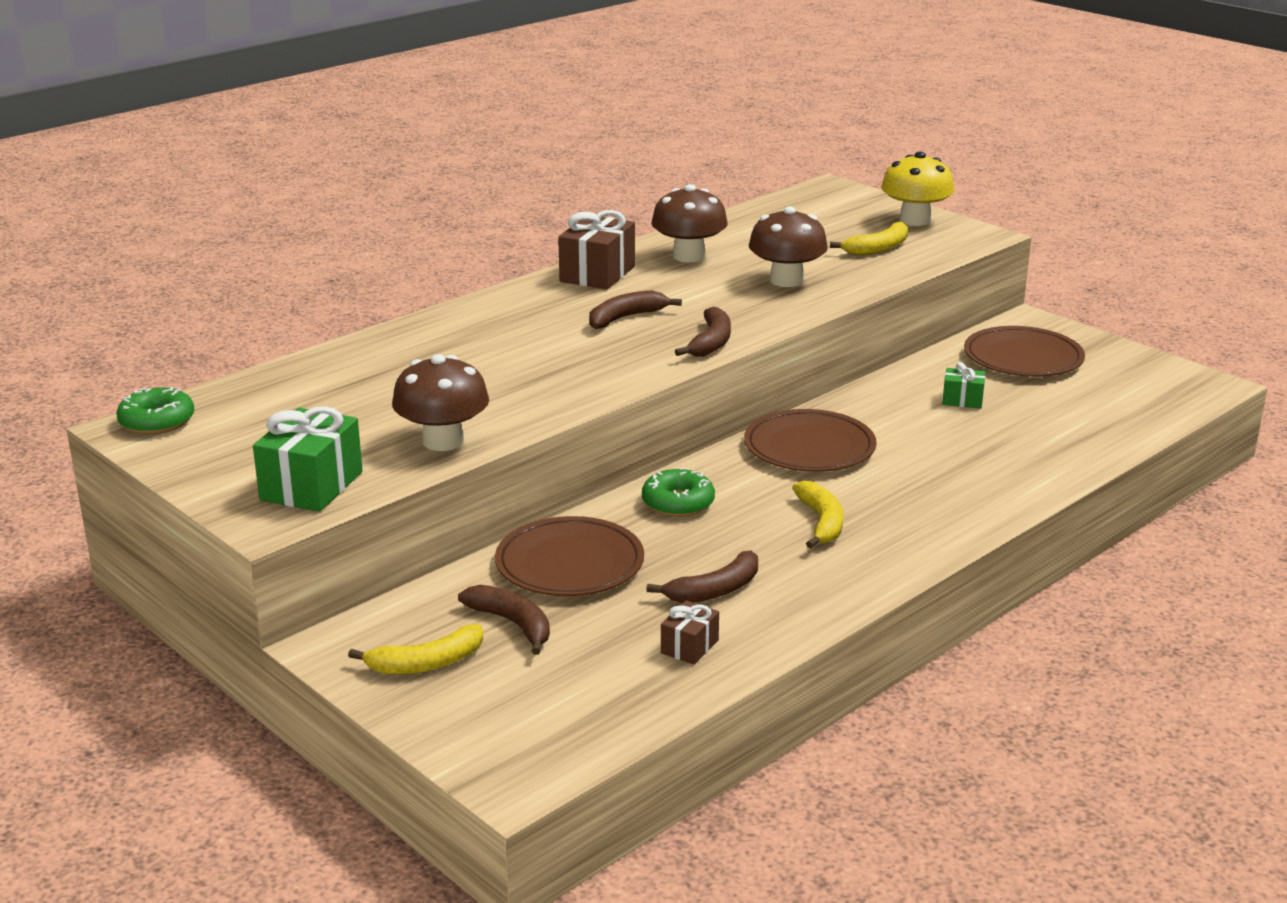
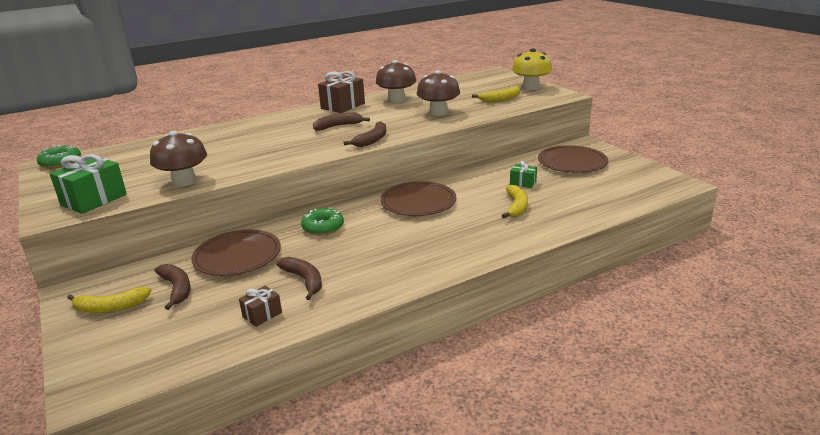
camera: 15 degrees right, 0 degrees up
(715, 590) = (304, 280): brown banana -> brown banana turned 105 degrees counterclockwise
(821, 522) = (395, 245): yellow banana -> yellow banana (516, 207)

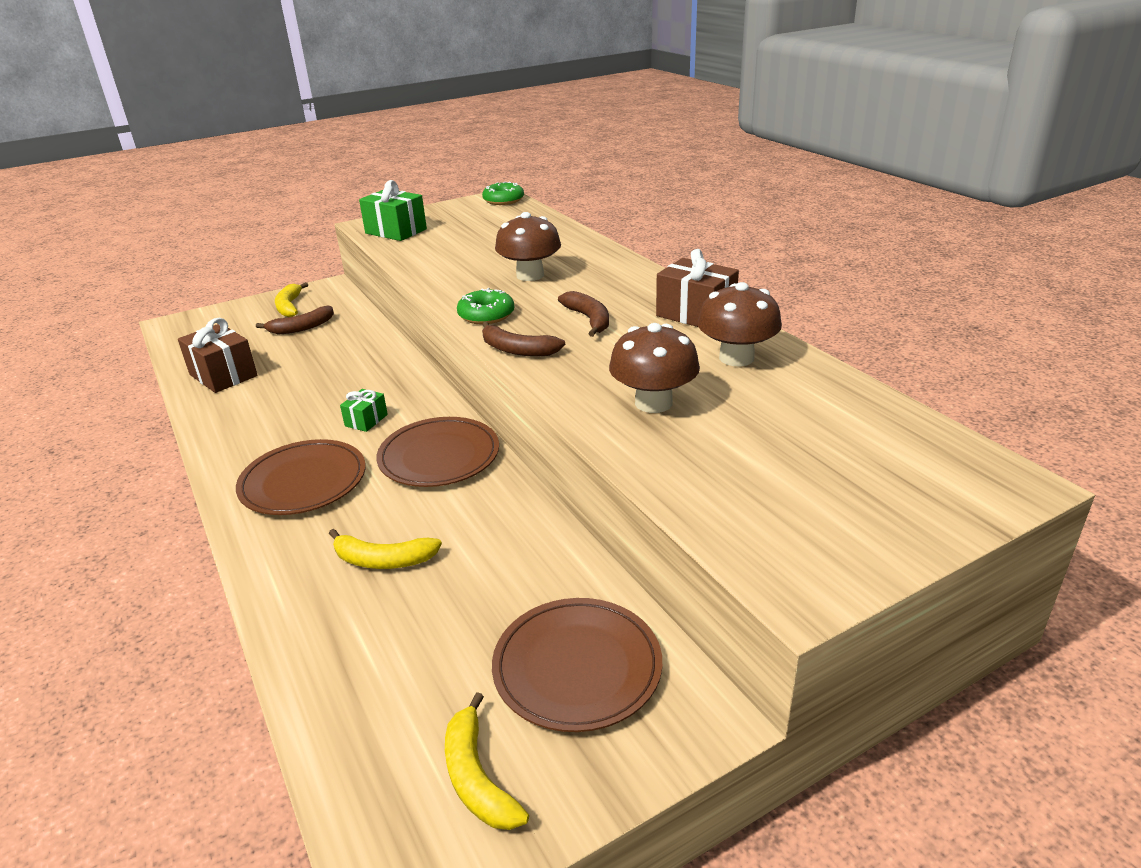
camera: 90 degrees right, 5 degrees up
(184, 181) = (421, 258): brown mushroom -> brown mushroom (530, 275)
(237, 256) = (349, 346): brown plate -> brown plate (303, 482)
(262, 314) = (223, 375): brown gift -> brown gift, size x1.83
(304, 280) = (272, 390): brown banana -> none
(323, 227) = (393, 387): green donut -> green donut (486, 315)
(501, 99) = (748, 480): yellow banana -> yellow banana (477, 777)
(523, 183) = (482, 575): green gift -> green gift (366, 420)
(531, 87) = (868, 535): yellow mushroom -> none

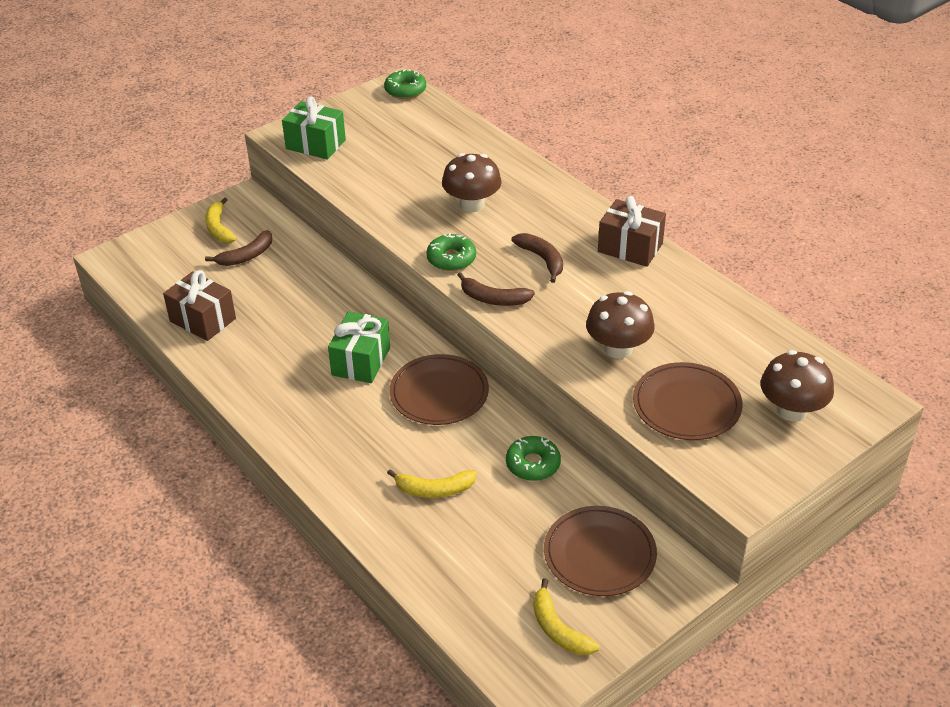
camera: 10 degrees left, 10 degrees up
(303, 482) = (337, 427): brown plate -> brown plate (686, 405)
(366, 420) = (361, 361): green gift -> green gift, size x1.83
(523, 541) = (533, 464): none -> green donut
(736, 358) = (672, 297): brown mushroom -> brown mushroom (791, 410)

